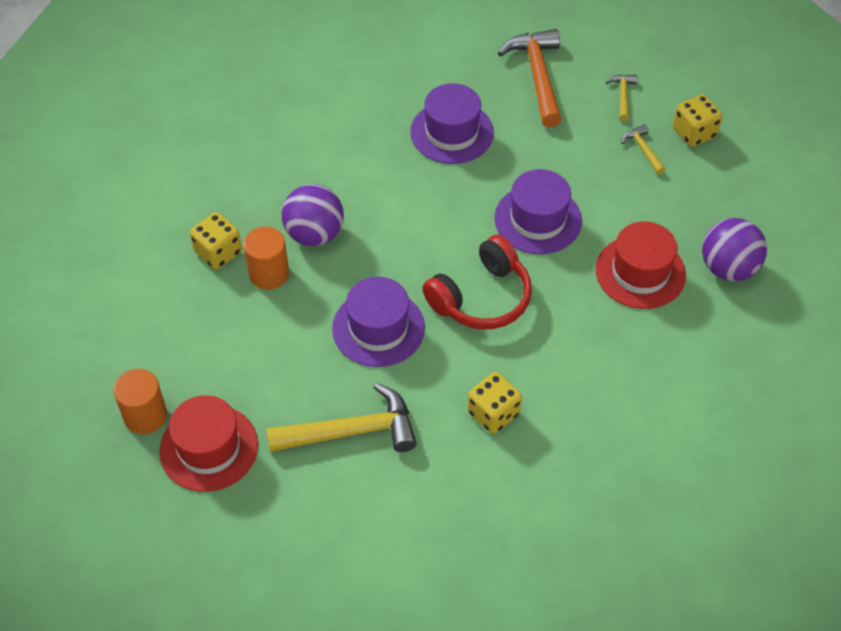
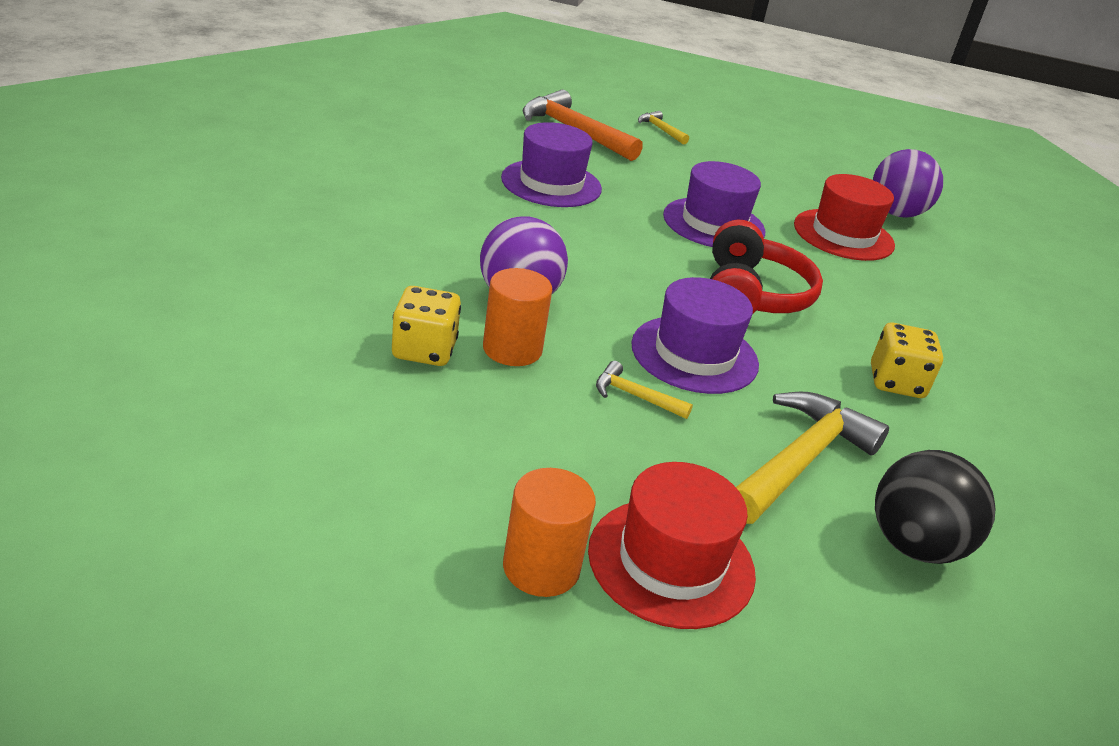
camera: 45 degrees left, 20 degrees down
(350, 514) = (914, 545): none -> black ball
(643, 149) = (725, 158): yellow hammer -> yellow hammer (634, 396)
(694, 133) = (745, 140): yellow dice -> none

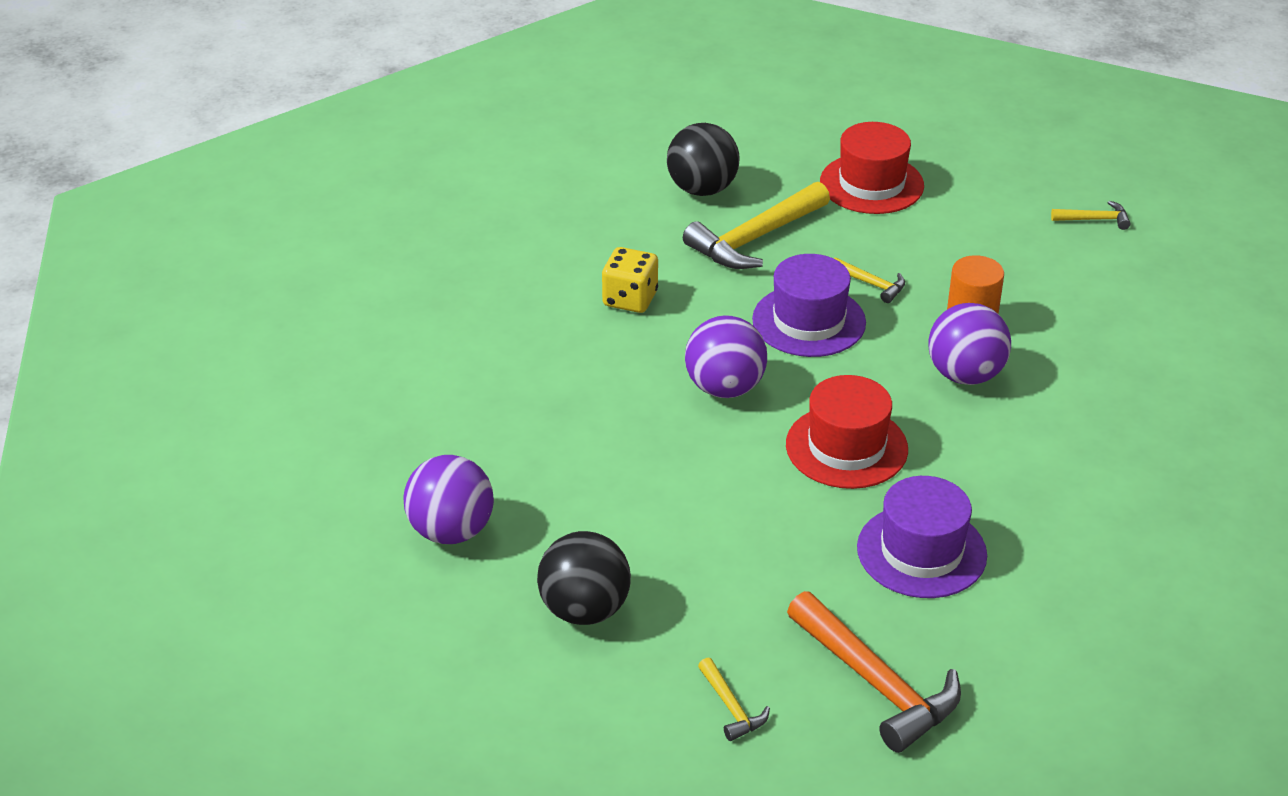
camera: 165 degrees left, 5 degrees up
(317, 495) = (1095, 219): none -> yellow hammer
(424, 350) = (1044, 319): yellow dice -> none
(541, 567) = (953, 183): orange cylinder -> none
(713, 223) = (724, 492): purple hat -> none
(751, 295) = (725, 388): red headphones -> purple ball
(775, 172) = (584, 610): none -> black ball
(843, 235) = (559, 484): red hat -> red hat (846, 447)

